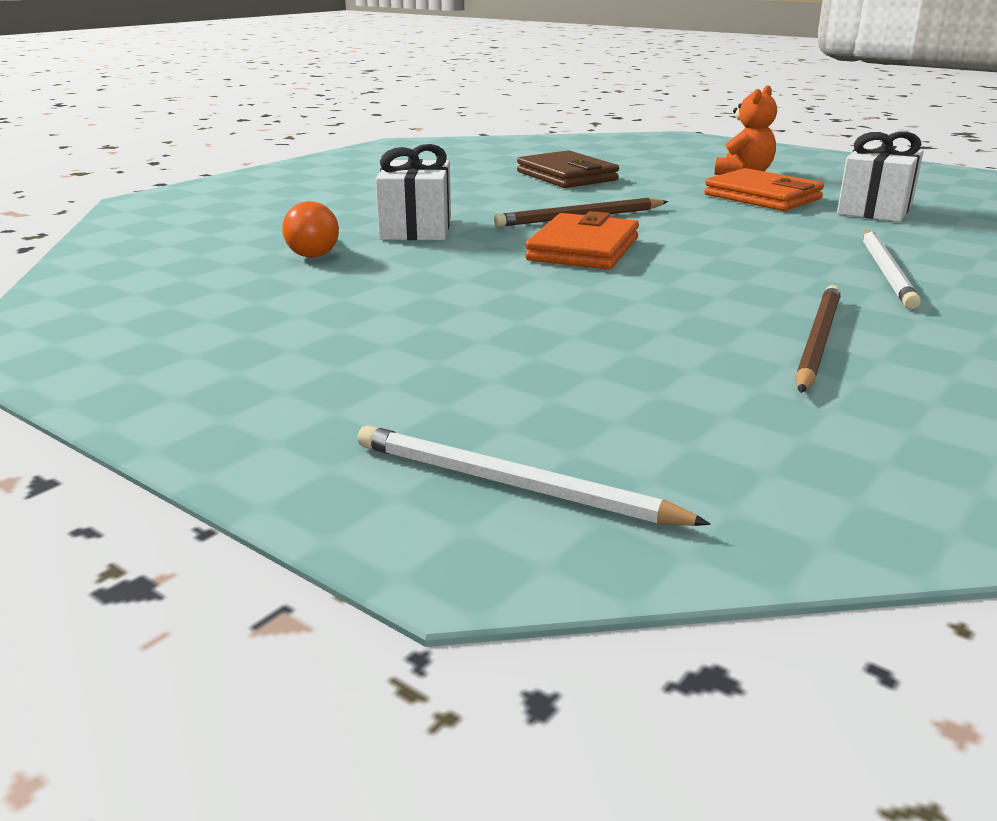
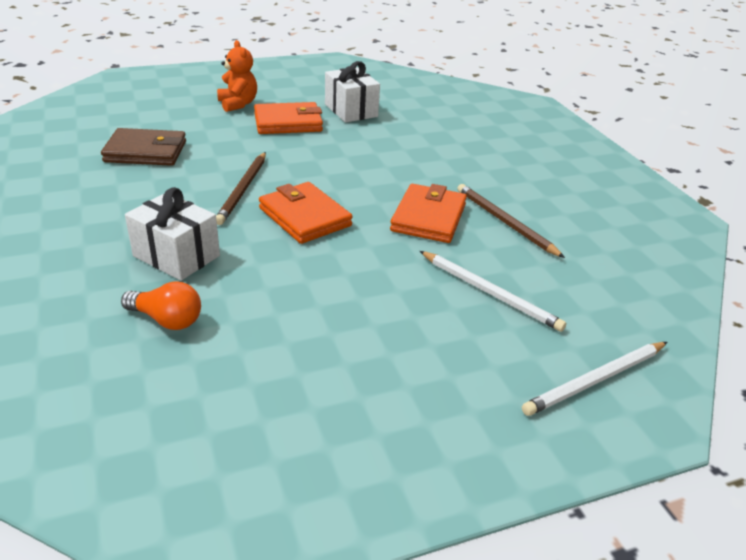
camera: 60 degrees left, 10 degrees up
(718, 299) = (428, 218): none -> orange wallet
(886, 271) = (439, 159): white pencil -> white pencil (490, 293)

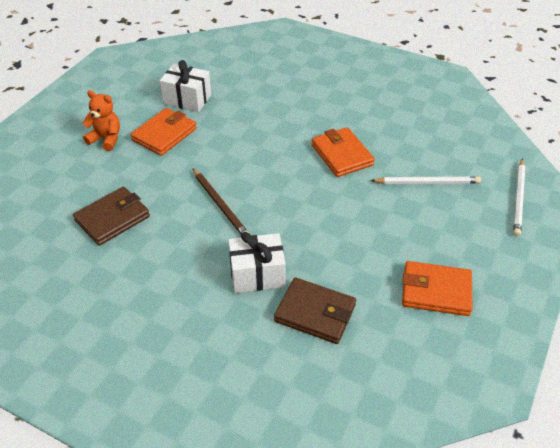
camera: 40 degrees left, 10 degrees up
(167, 320) = (315, 313): orange light bulb -> brown wallet
(304, 217) = (282, 199): orange wallet -> orange wallet (436, 291)
(505, 222) = (379, 132): brown pencil -> none

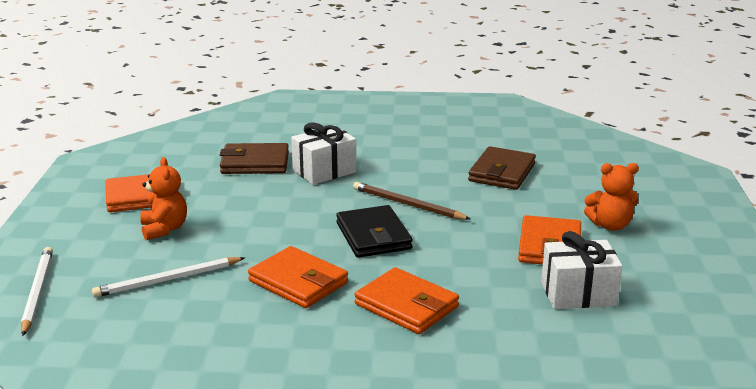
camera: 155 degrees right, 20 degrees down
(269, 179) = (373, 236): none -> black wallet
(288, 119) = (406, 305): none -> orange wallet
(422, 237) = (164, 229): none -> orange teddy bear

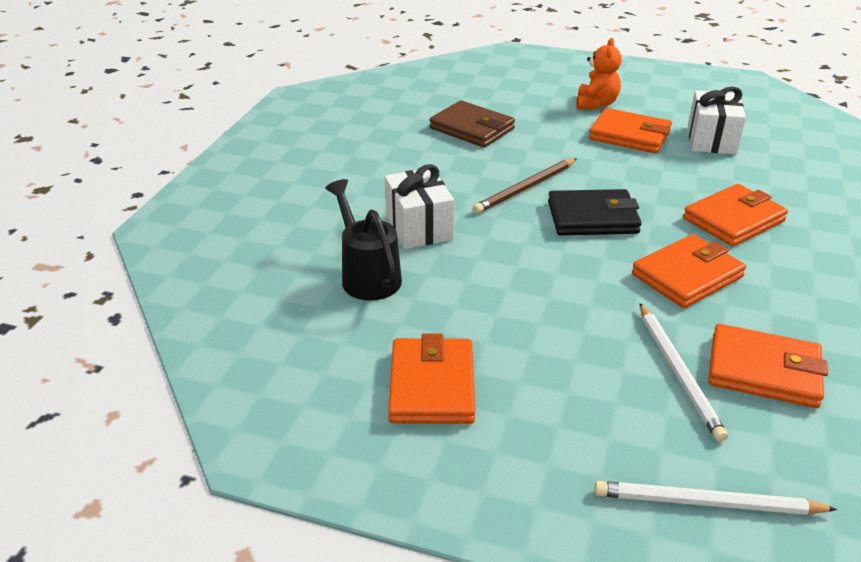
camera: 75 degrees left, 10 degrees up
(164, 229) = (541, 369): orange teddy bear -> none
(174, 316) = (763, 371): none -> orange wallet
(255, 163) = (367, 276): brown wallet -> black watering can

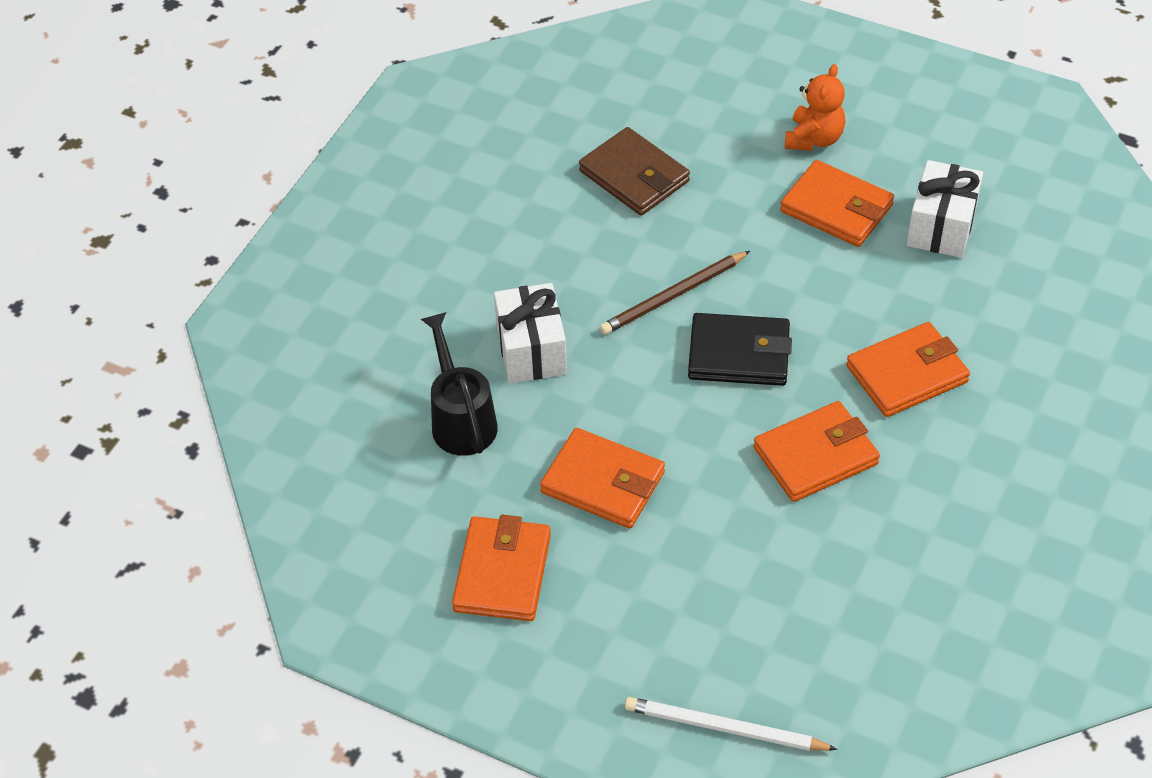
camera: 10 degrees right, 15 degrees up
(678, 372) = (754, 584): white pencil -> none
(763, 371) = (843, 591): orange wallet -> orange wallet (603, 482)

